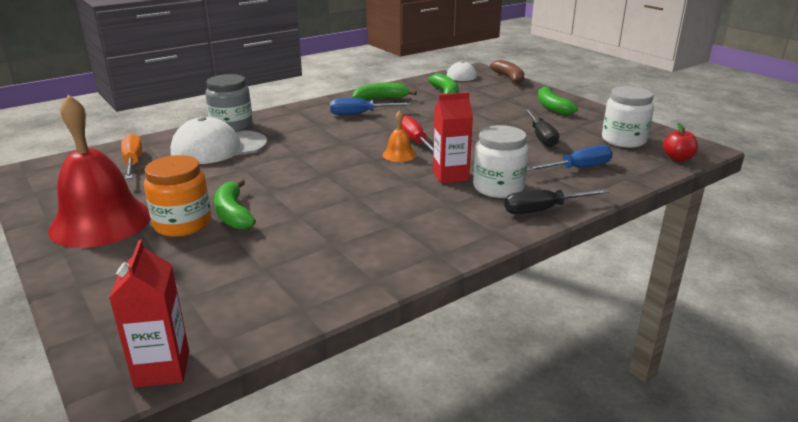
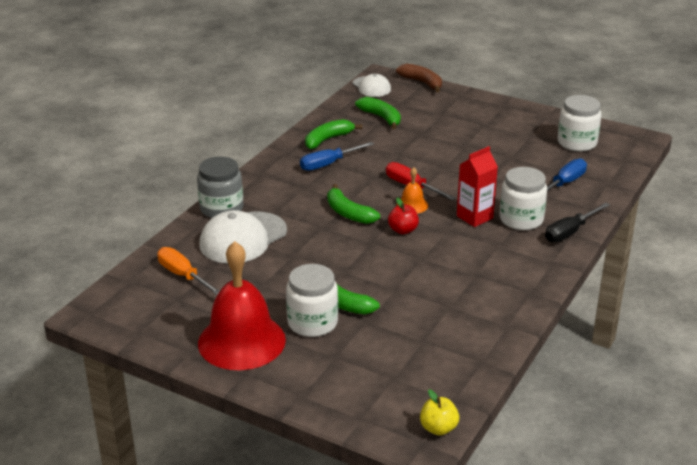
camera: 25 degrees left, 5 degrees up
(162, 368) = (438, 428): red carton -> yellow apple
(182, 224) = (312, 323): orange jar -> white jar
(541, 137) = (510, 155): black screwdriver -> none
(552, 107) = (491, 115): green banana -> green banana (348, 213)
(677, 158) = (629, 154): red apple -> red apple (403, 230)

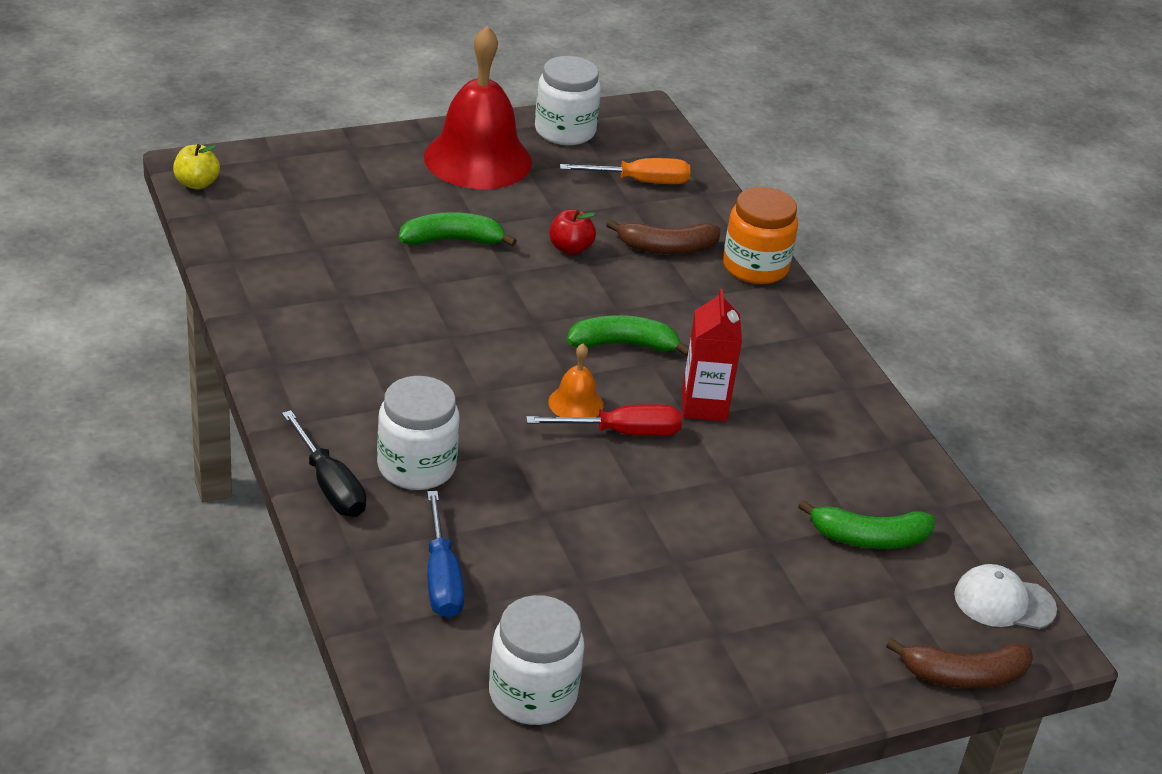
camera: 125 degrees right, 5 degrees up
(221, 208) = (755, 267): grey jar -> orange jar
(243, 238) = (667, 248): white cap -> brown banana
(312, 323) = (445, 207): white jar -> white jar (565, 131)
(328, 139) = (850, 443): green banana -> none
(328, 164) = (773, 402): blue screwdriver -> none
(403, 230) = (528, 360): red apple -> red apple (570, 248)
(474, 217) = (477, 433): red carton -> red carton (704, 406)
(570, 232) = (330, 485): black screwdriver -> black screwdriver turned 150 degrees clockwise

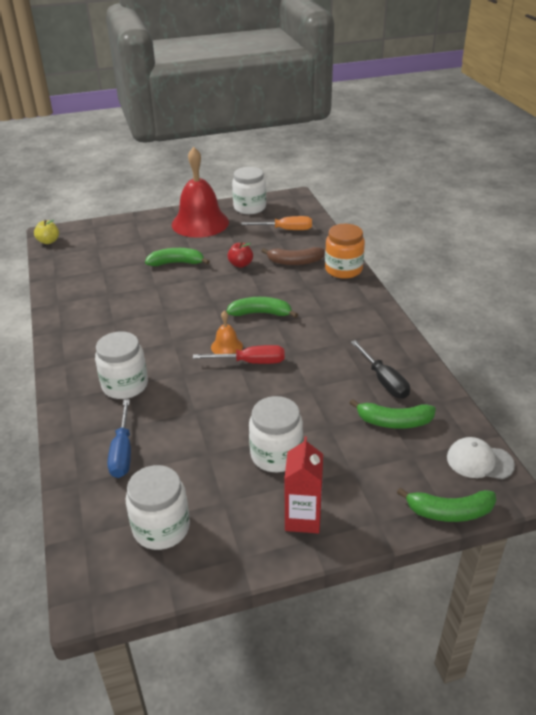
camera: 10 degrees right, 0 degrees up
(330, 485) = (71, 397): black screwdriver -> black screwdriver (384, 381)
(690, 587) = (276, 455): none -> white jar
(704, 406) = (302, 345): red carton -> red carton (303, 518)
(964, 676) = (449, 512): brown banana -> green banana

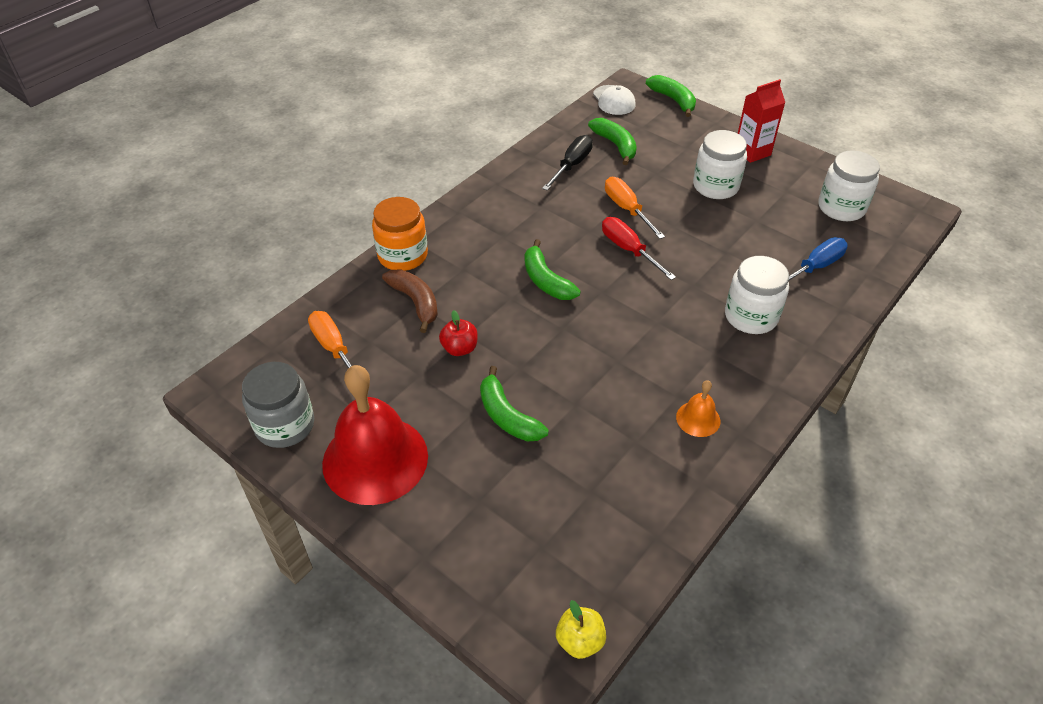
camera: 125 degrees left, 10 degrees up
(226, 346) = (623, 277): orange bell -> orange bell (698, 419)
(249, 207) = (285, 425): white jar -> grey jar
(297, 384) = (627, 209): none -> orange screwdriver

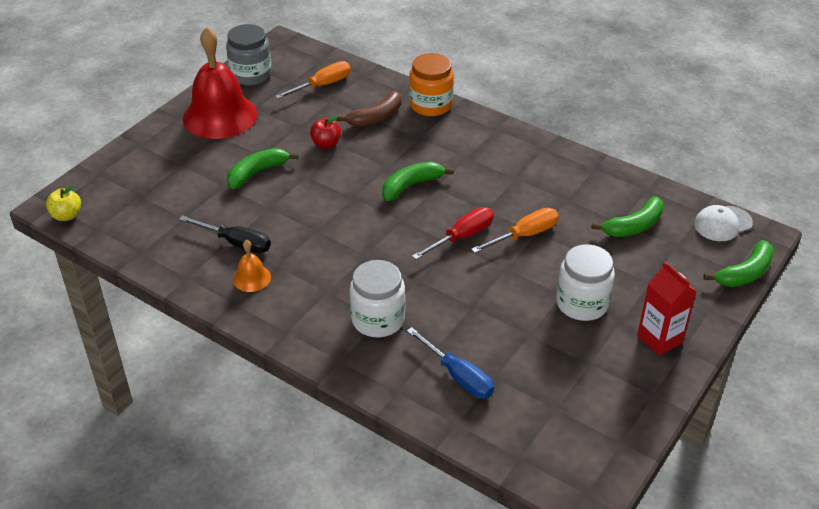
camera: 85 degrees right, 5 degrees down
(572, 165) = (587, 195): black screwdriver -> black screwdriver (236, 243)
(841, 208) = (570, 412): white jar -> none

